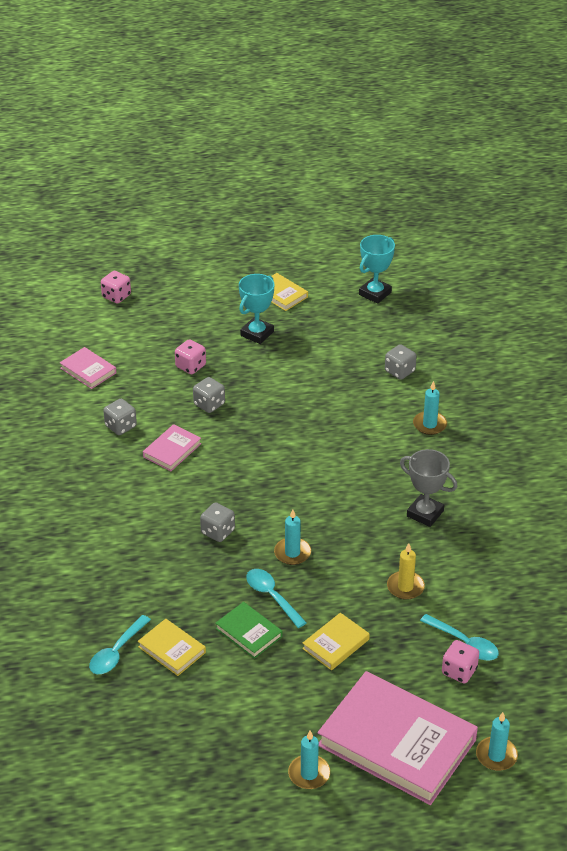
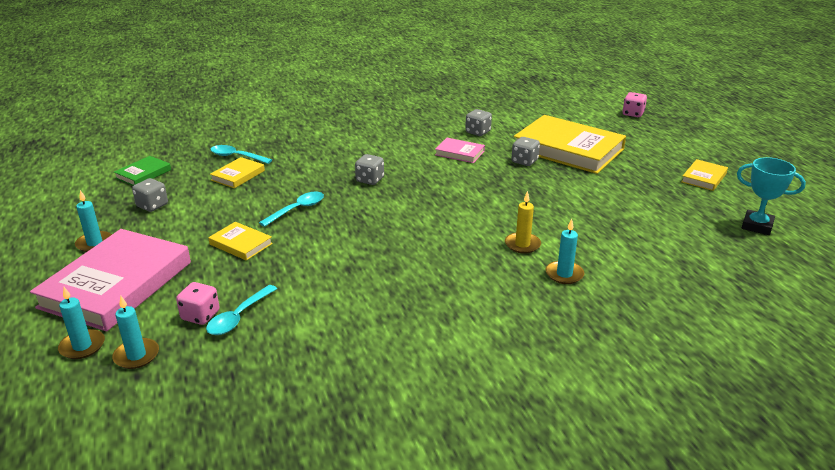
camera: 80 degrees right, 10 degrees down
(88, 370) = (535, 114): pink book -> none
(190, 366) = (568, 149): pink dice -> yellow book
(248, 632) = (255, 203): green book -> green book (143, 174)
(257, 333) = (635, 172): turquoise trophy -> none
(292, 553) = (351, 214): turquoise candle -> turquoise candle (136, 355)
(399, 371) = (639, 250): grey dice -> grey dice (152, 206)
(405, 587) = (315, 275): yellow candle -> yellow candle (522, 244)
(425, 513) = (423, 280): grey trophy -> none

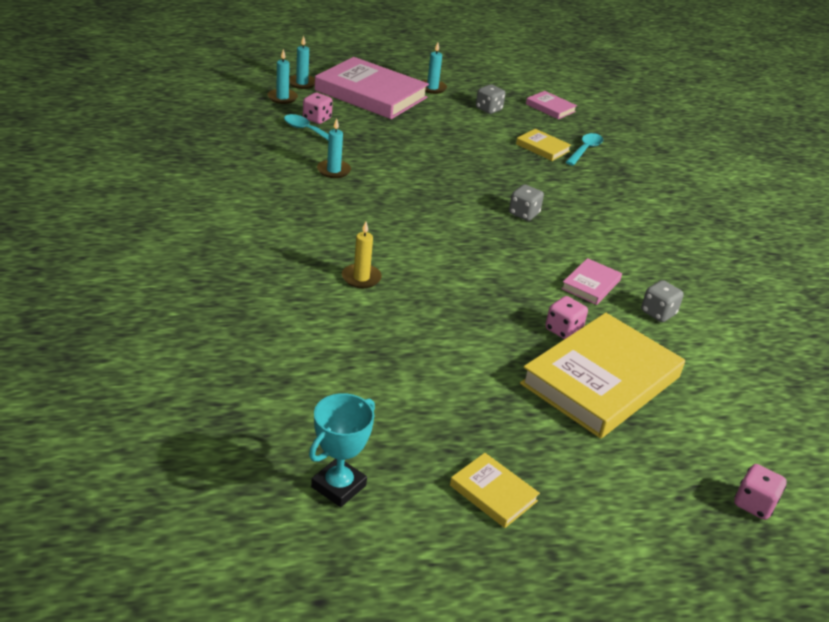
camera: 95 degrees right, 5 degrees up
(143, 174) = (550, 108): green book -> pink book
(241, 244) = (413, 140): yellow book -> none
(297, 209) = (467, 169): turquoise spoon -> none
(524, 161) = (563, 330): grey dice -> pink dice
(564, 274) = (296, 289): turquoise candle -> turquoise candle (333, 170)

